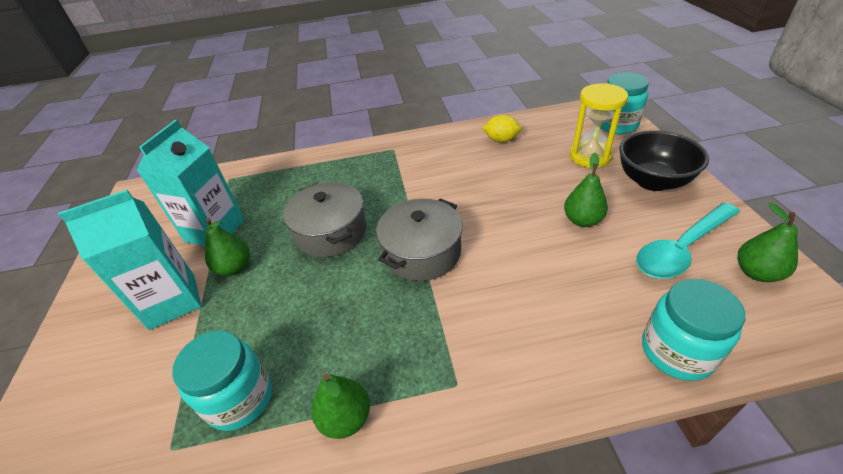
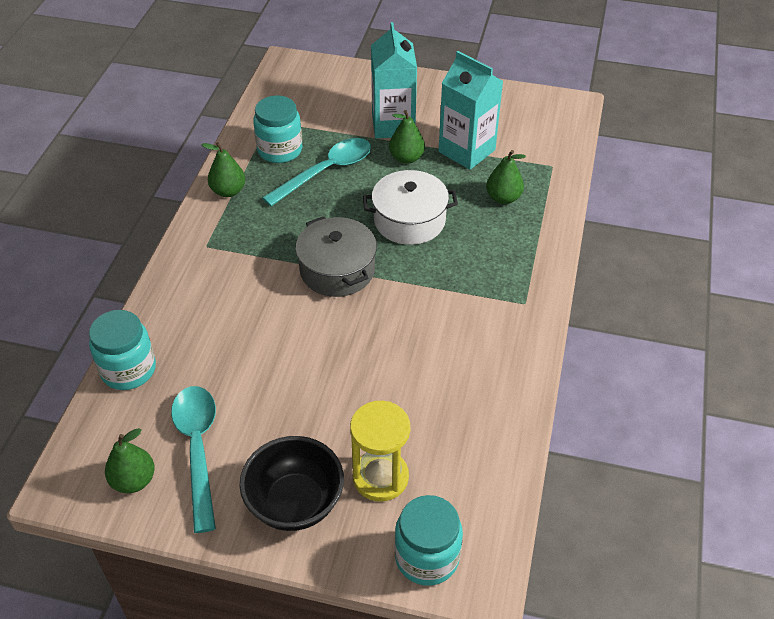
camera: 110 degrees right, 5 degrees up
(273, 326) = (326, 171): none -> turquoise spoon
(331, 232) = (409, 220): grey pot -> white pot
(501, 140) = (476, 410): yellow lemon -> none
(582, 220) = (288, 400): green pear -> green pear (503, 198)

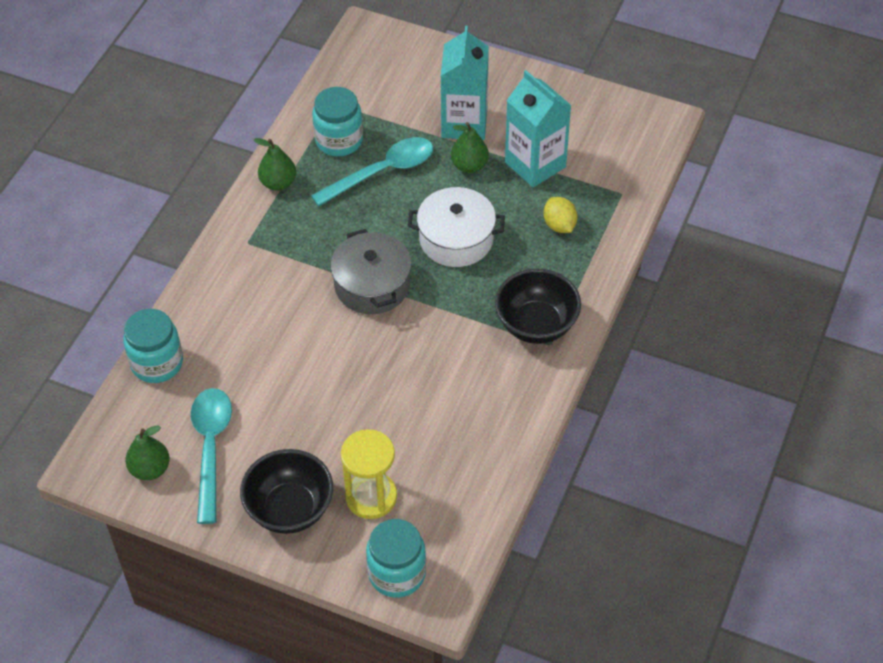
camera: 10 degrees right, 5 degrees up
(503, 198) = (559, 225): green pear -> yellow lemon
(506, 287) = (536, 325): none -> black bowl

